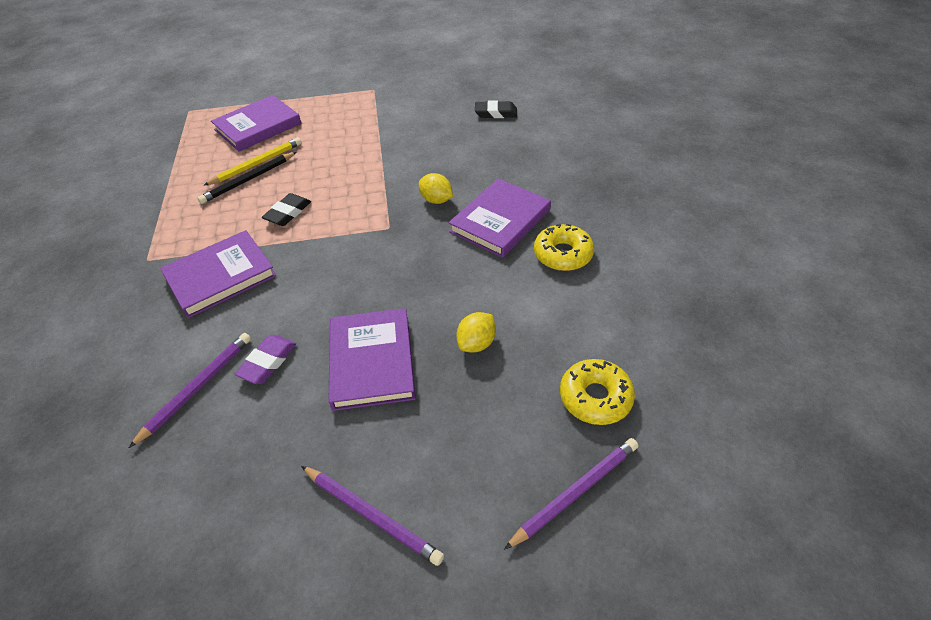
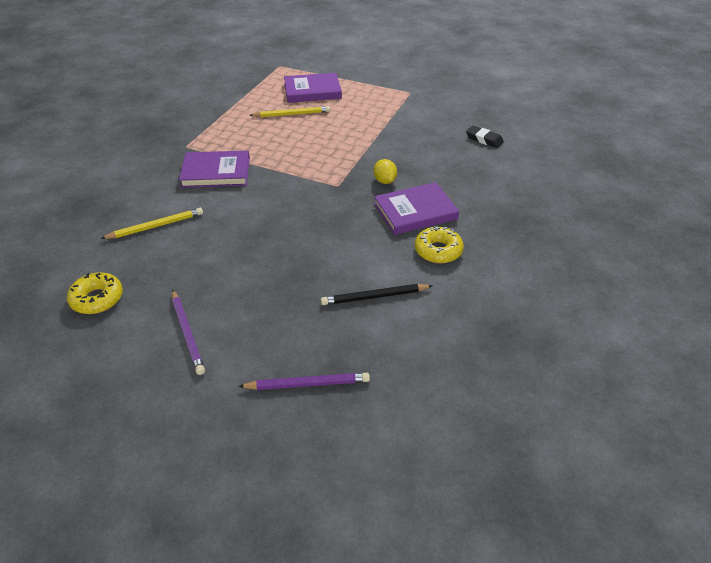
camera: 30 degrees right, 5 degrees down
(197, 388) = (156, 226): purple pencil -> yellow pencil
(248, 180) = (279, 122): black pencil -> black pencil (374, 296)
(268, 362) = (202, 230): purple eraser -> none
(288, 213) = (284, 151): black eraser -> none
(372, 361) = (258, 257): purple book -> none
(476, 343) = (328, 276): yellow lemon -> none
(595, 397) = (372, 342): yellow donut -> yellow donut (97, 299)

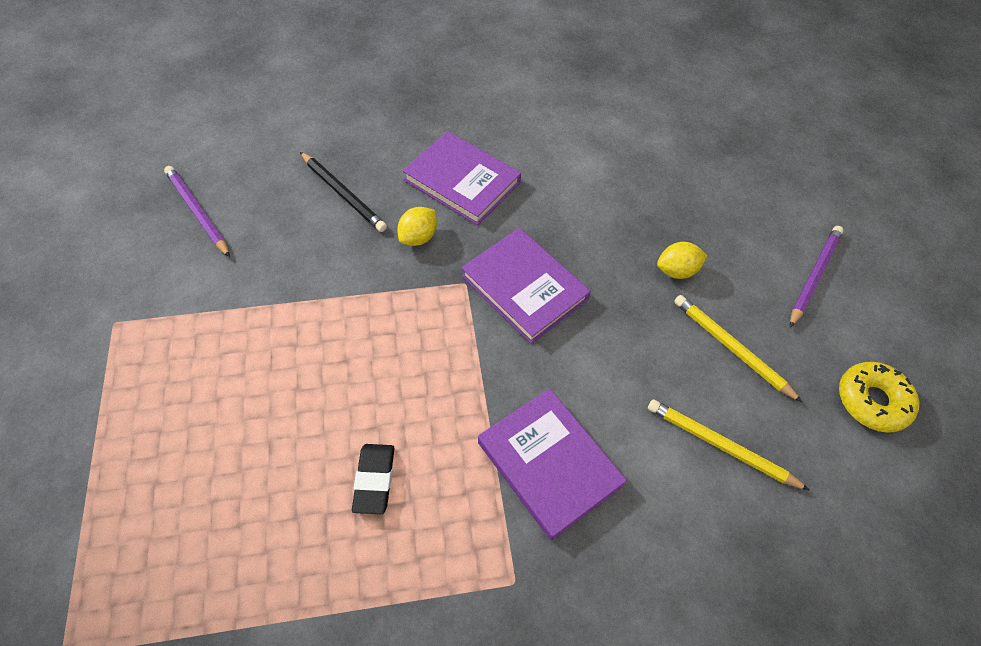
camera: 125 degrees left, 15 degrees up
(262, 268) = (676, 271): none -> yellow lemon
(292, 114) = (294, 470): yellow pencil -> yellow pencil (731, 348)
(307, 384) = (763, 156): purple pencil -> purple pencil (198, 212)
(312, 91) = (175, 493): purple book -> purple book (524, 288)
(374, 296) = (626, 158): black pencil -> black pencil (343, 194)
(438, 251) = (516, 138): yellow donut -> none
(484, 139) = (240, 175): black eraser -> black eraser (374, 480)

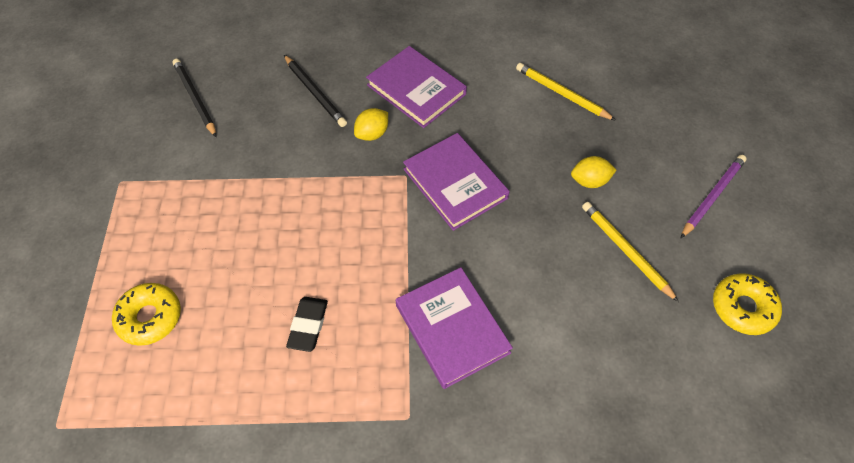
camera: 10 degrees right, 0 degrees up
(172, 493) = (150, 317): none -> yellow donut
(198, 212) = (195, 98): purple pencil -> black pencil
(721, 445) = (601, 330): yellow pencil -> yellow pencil (562, 94)

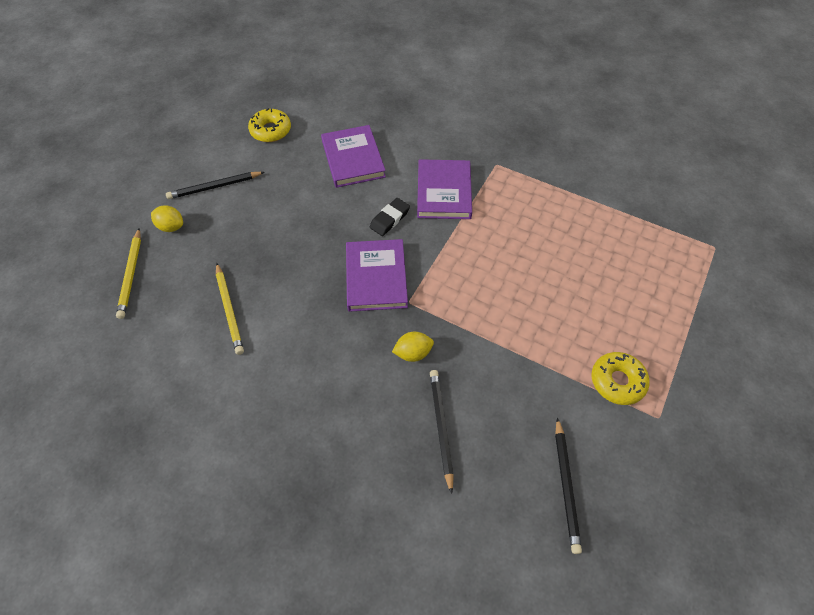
camera: 150 degrees left, 0 degrees up
(150, 317) = (644, 285): yellow donut -> yellow donut (617, 381)
(308, 325) = (534, 233): black eraser -> black eraser (389, 219)
(416, 90) = (346, 379): purple book -> purple book (353, 159)
(589, 181) = (280, 233): yellow lemon -> yellow lemon (171, 227)
(626, 251) = (303, 183): yellow pencil -> yellow pencil (131, 275)
(712, 197) = (215, 187): purple pencil -> black pencil

